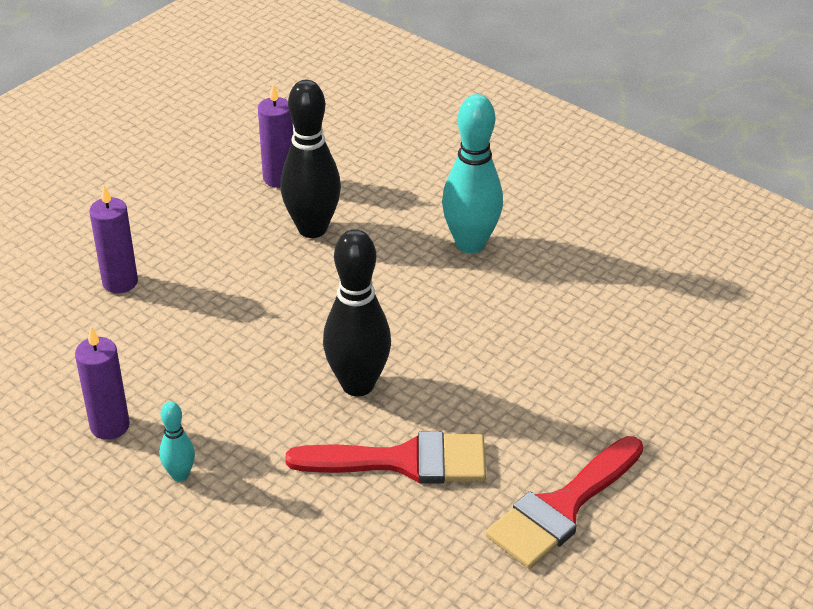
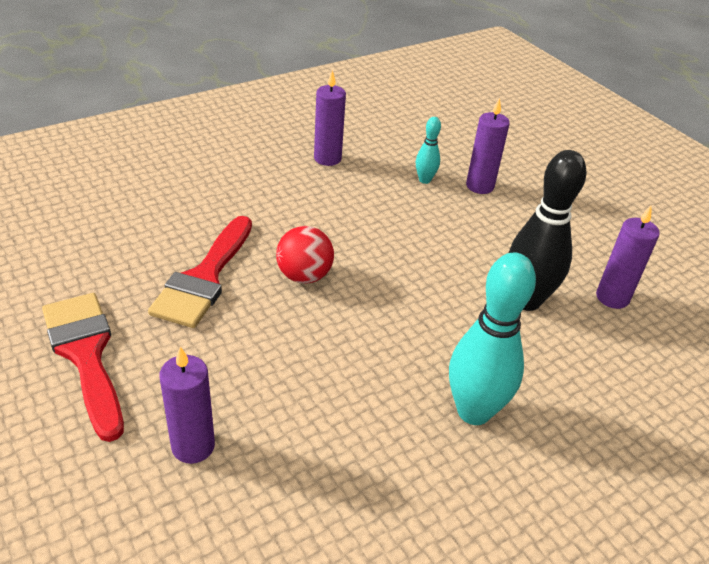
camera: 105 degrees right, 0 degrees up
(180, 475) = (264, 176): turquoise bowling pin -> turquoise bowling pin (424, 180)
(358, 384) = (304, 276): black bowling pin -> red ball
(609, 393) = (193, 446): none -> purple candle

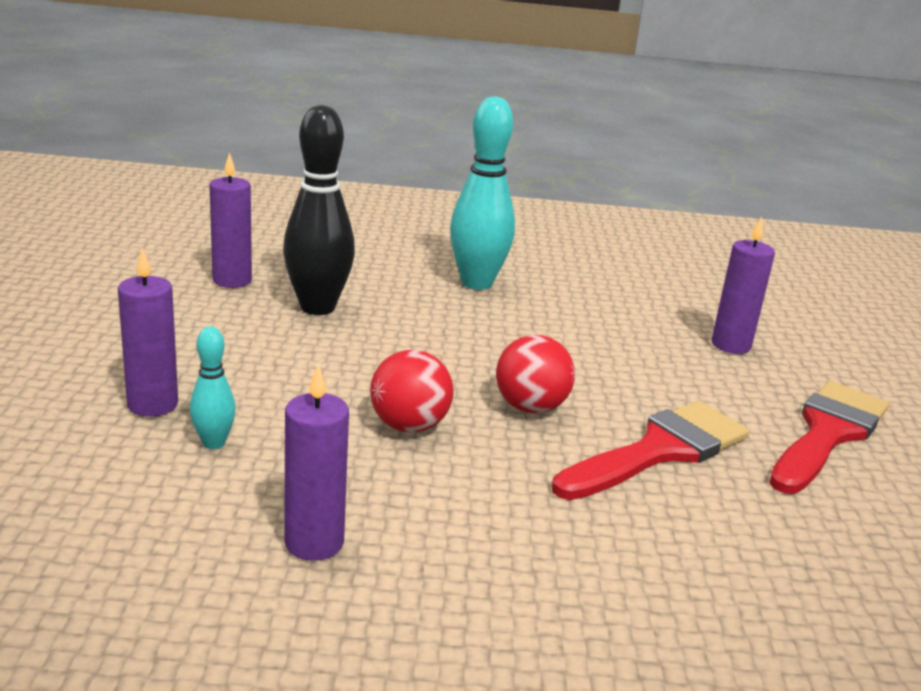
camera: 145 degrees left, 15 degrees down
(86, 355) = (827, 433): red brush -> red brush turned 150 degrees counterclockwise
(355, 229) = (409, 426): none -> red ball

